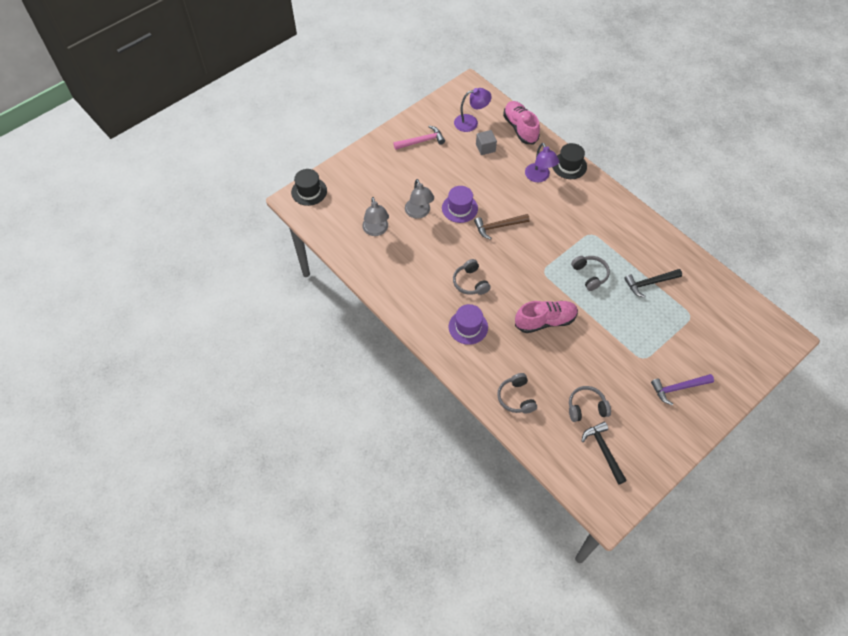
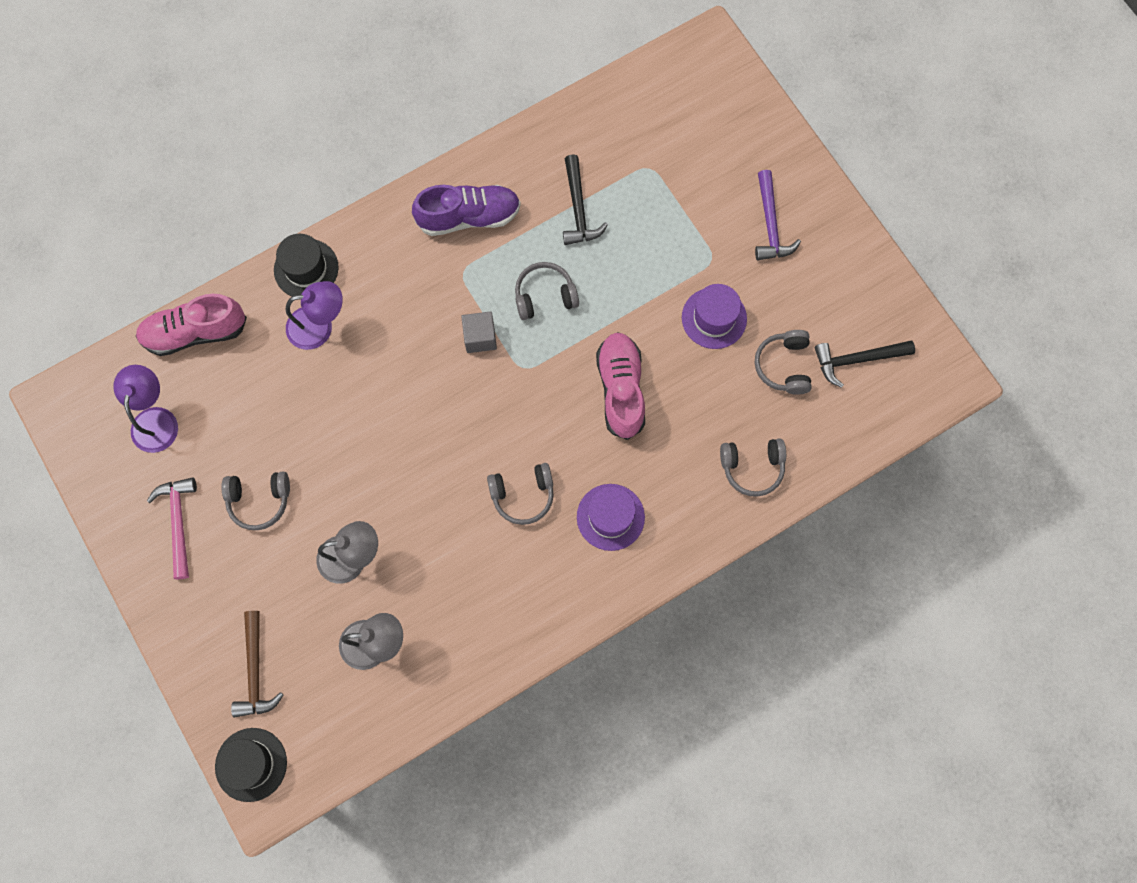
camera: 80 degrees left, 15 degrees up
(440, 170) = (259, 501): none -> grey headphones
(459, 208) = (358, 482): purple hat -> purple hat (714, 318)
(485, 148) = (226, 406): grey cube -> grey cube (480, 337)
(498, 226) = (414, 422): brown hammer -> brown hammer (255, 671)
(625, 231) = (469, 217): none -> purple shoe

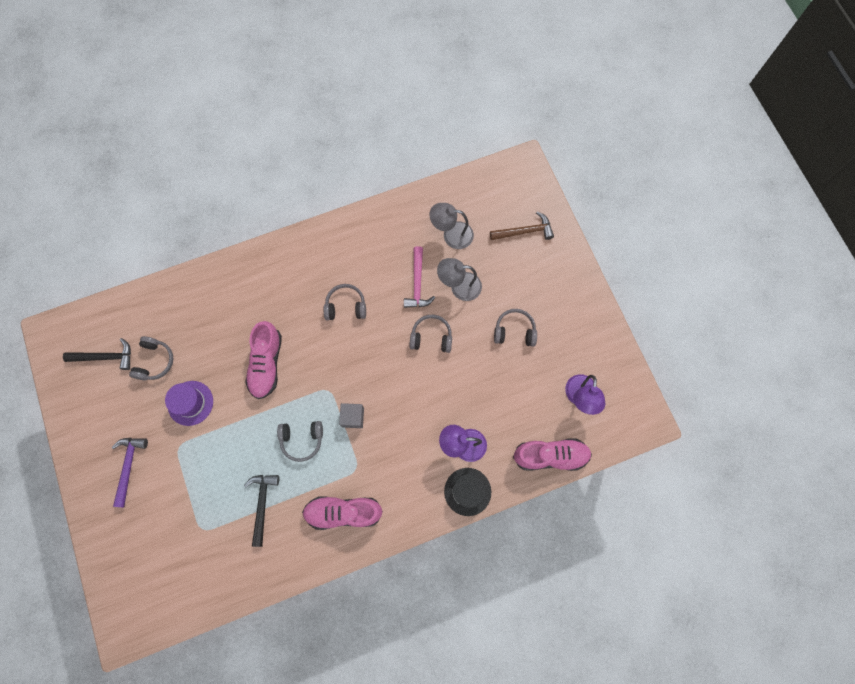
camera: 170 degrees left, 0 degrees up
(178, 523) = (567, 326): pink hammer -> pink hammer (417, 283)
(251, 764) = (531, 183): black hat -> none
(255, 671) = (524, 231): brown hammer -> brown hammer turned 75 degrees clockwise
(469, 217) = (343, 512): purple shoe -> pink shoe
(610, 517) = (294, 284): purple hat -> none
(752, 467) = (197, 299): grey headphones -> grey headphones (431, 337)

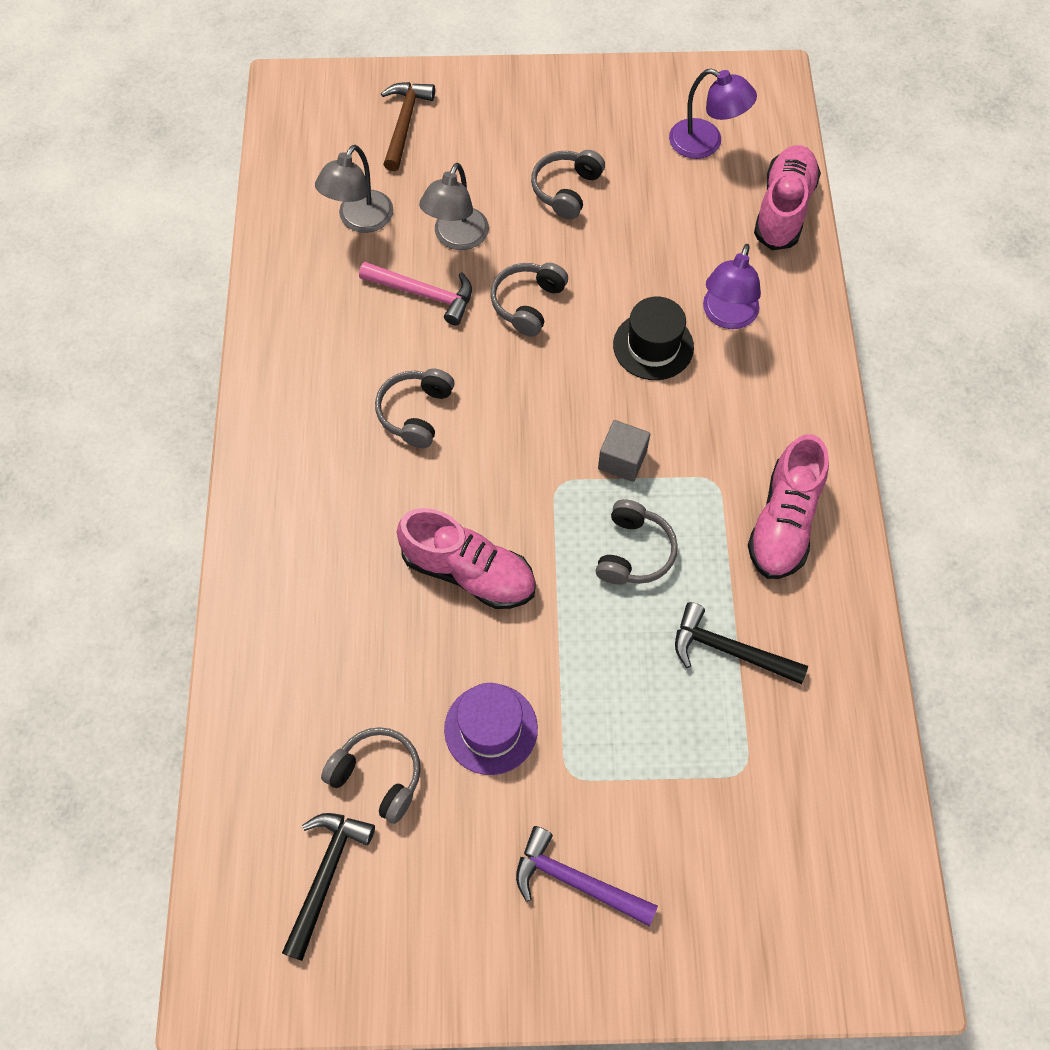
camera: 70 degrees left, 10 degrees down
(467, 491) = (804, 333): black hat -> black hat (653, 346)

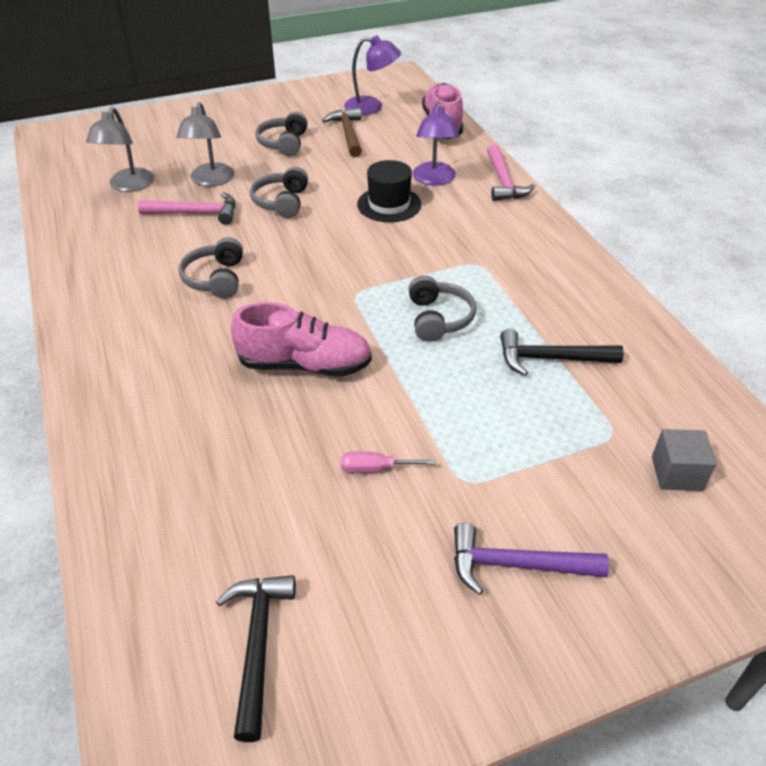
camera: 20 degrees left, 20 degrees down
(378, 776) = (280, 538): grey headphones -> none
(404, 124) = (147, 134): brown hammer -> brown hammer (348, 134)
(491, 729) = (375, 468): purple hat -> pink screwdriver
(622, 460) = (399, 268): grey cube -> grey cube (676, 473)
(783, 522) = (543, 274): pink shoe -> none
(813, 346) = (503, 181): none -> pink hammer

